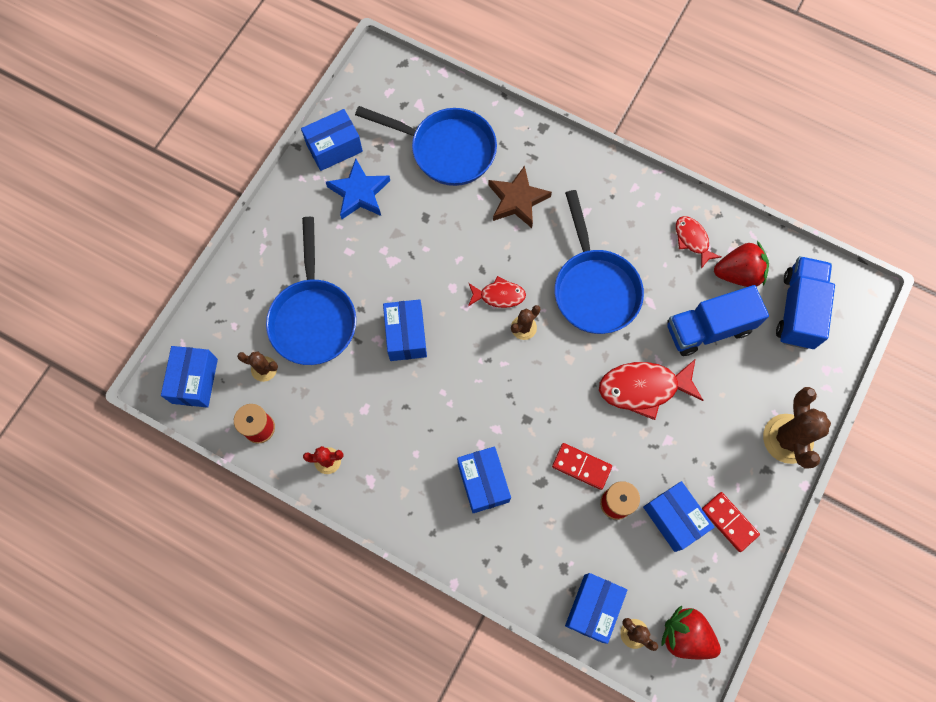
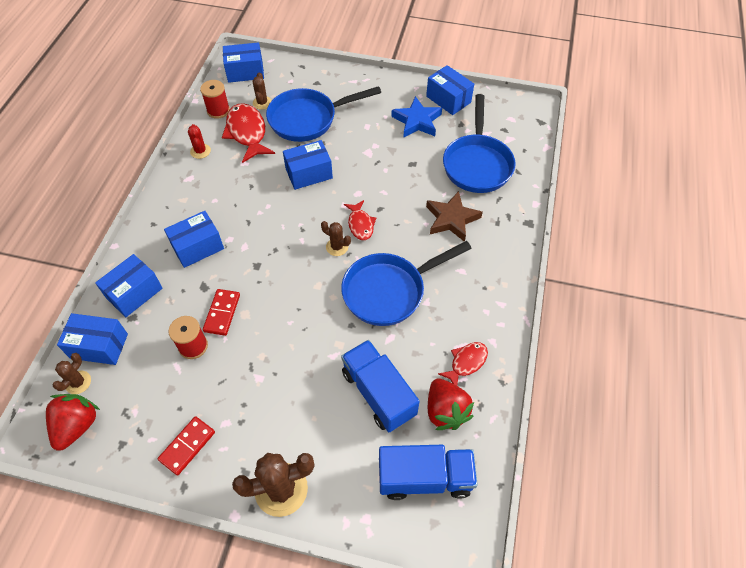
camera: 75 degrees right, 15 degrees down
(644, 388) = (304, 348): red fish -> red fish (247, 133)
(674, 518) = (185, 396): blue box -> blue box (134, 293)

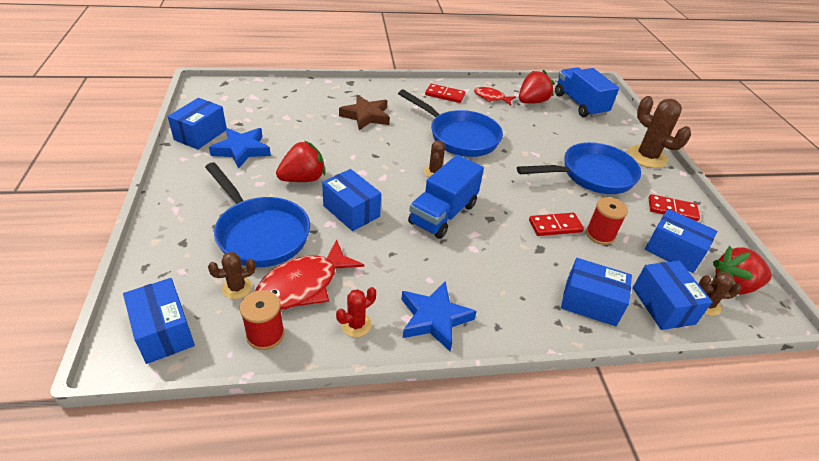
camera: 115 degrees left, 15 degrees down
(180, 191) = (434, 319): none -> blue star
(198, 247) = (500, 270): blue box -> blue box (673, 251)
(360, 224) = (400, 163): red fish -> none
(362, 152) = (303, 179): none -> red strawberry
(378, 393) = (545, 129): blue truck -> blue truck (443, 214)
(477, 164) = (293, 110): blue pan -> blue pan (591, 175)
(482, 310) = (445, 95): none -> red domino

